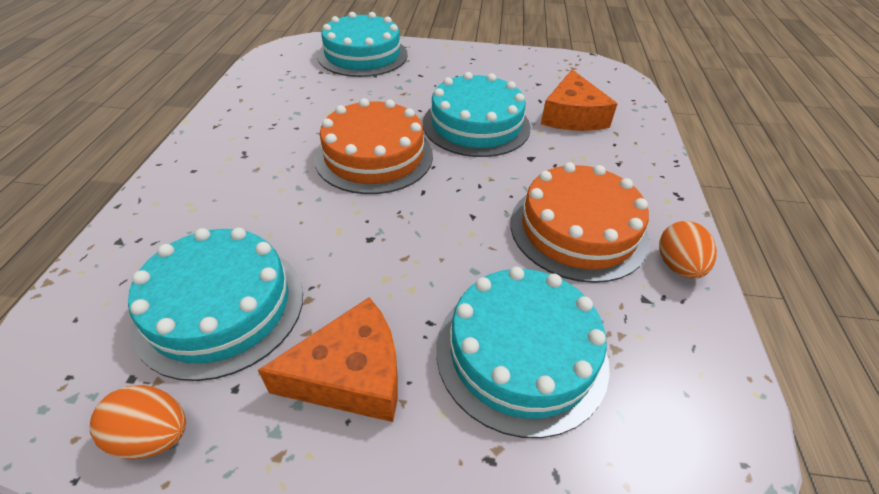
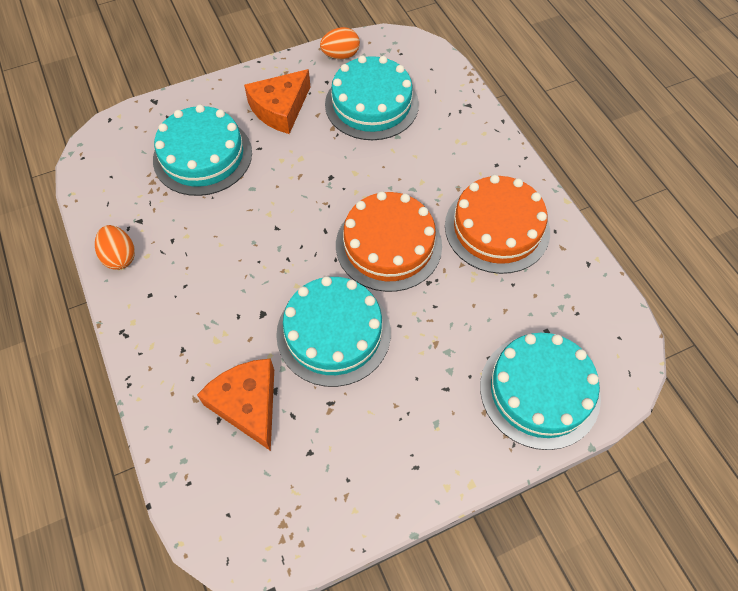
camera: 150 degrees right, 15 degrees up
(578, 230) = (197, 253): orange cake -> orange cake (497, 228)

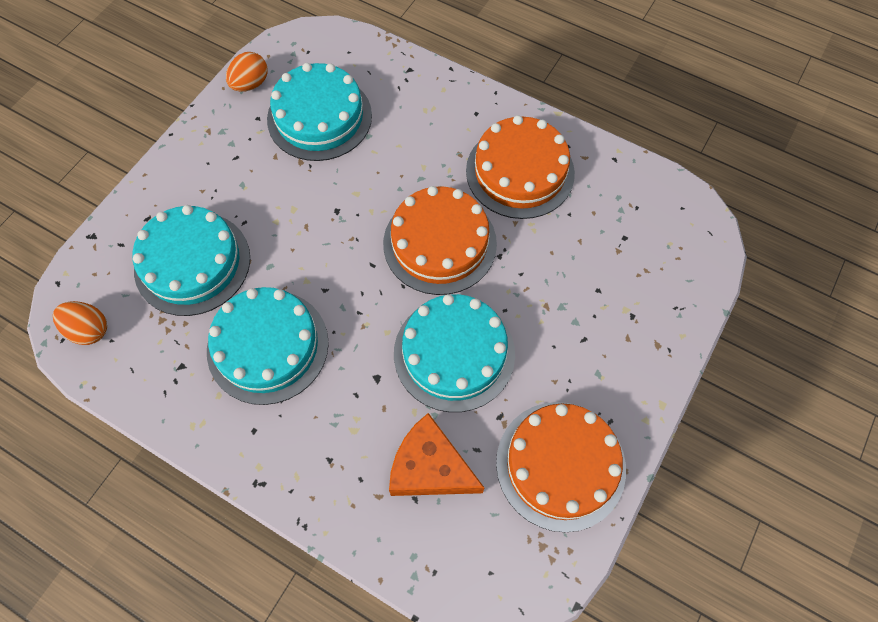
camera: 35 degrees left, 5 degrees up
(120, 257) = (191, 414): orange egg -> orange egg (89, 330)
(280, 109) = (233, 171): orange cheese -> none
(347, 472) = (560, 465): none -> orange cake
(539, 391) = (656, 292): turquoise cake -> turquoise cake (268, 346)

